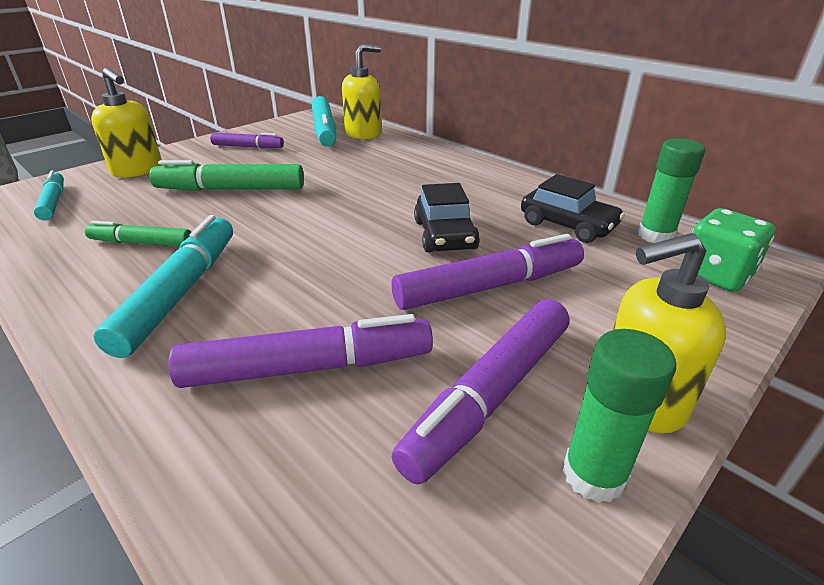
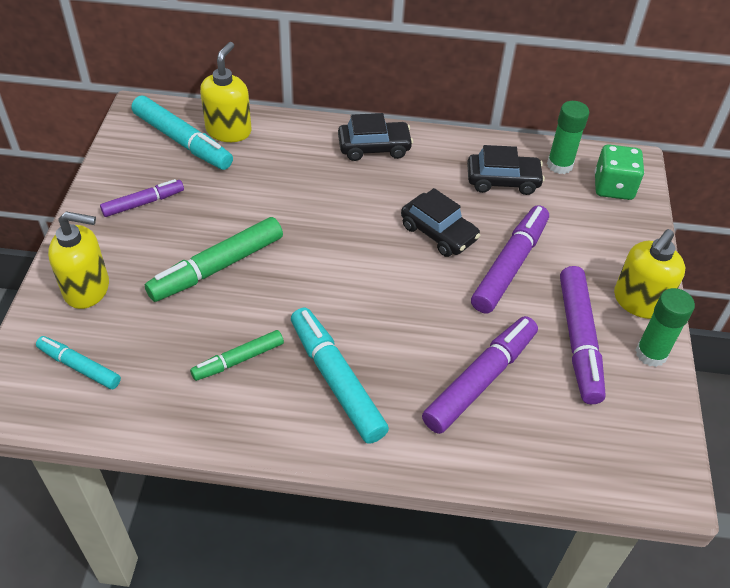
camera: 40 degrees left, 15 degrees up
(463, 170) = (374, 147): none -> black car

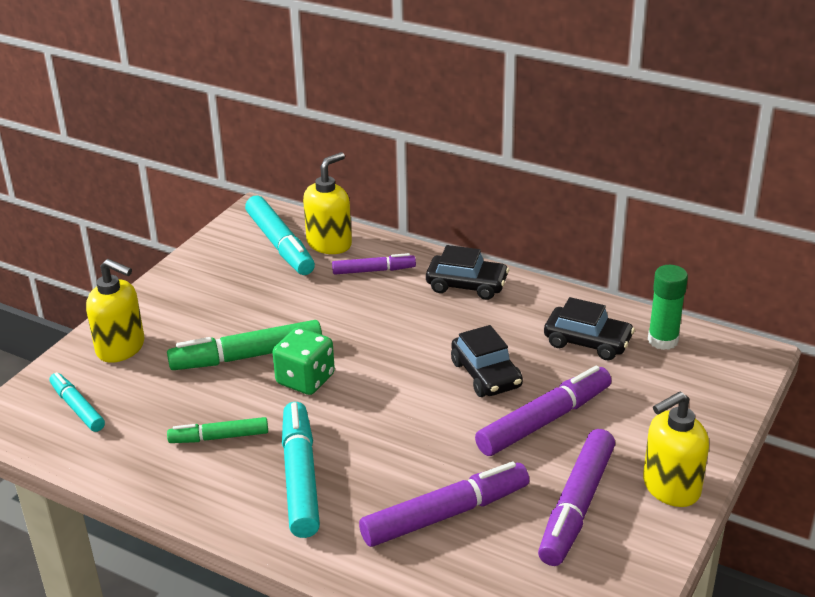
camera: 25 degrees right, 15 degrees down
(143, 203) = (212, 289): purple marker -> purple marker (374, 270)
(613, 187) = (713, 374): green dice -> green dice (305, 379)
(651, 354) = (652, 539): green glue stick -> none

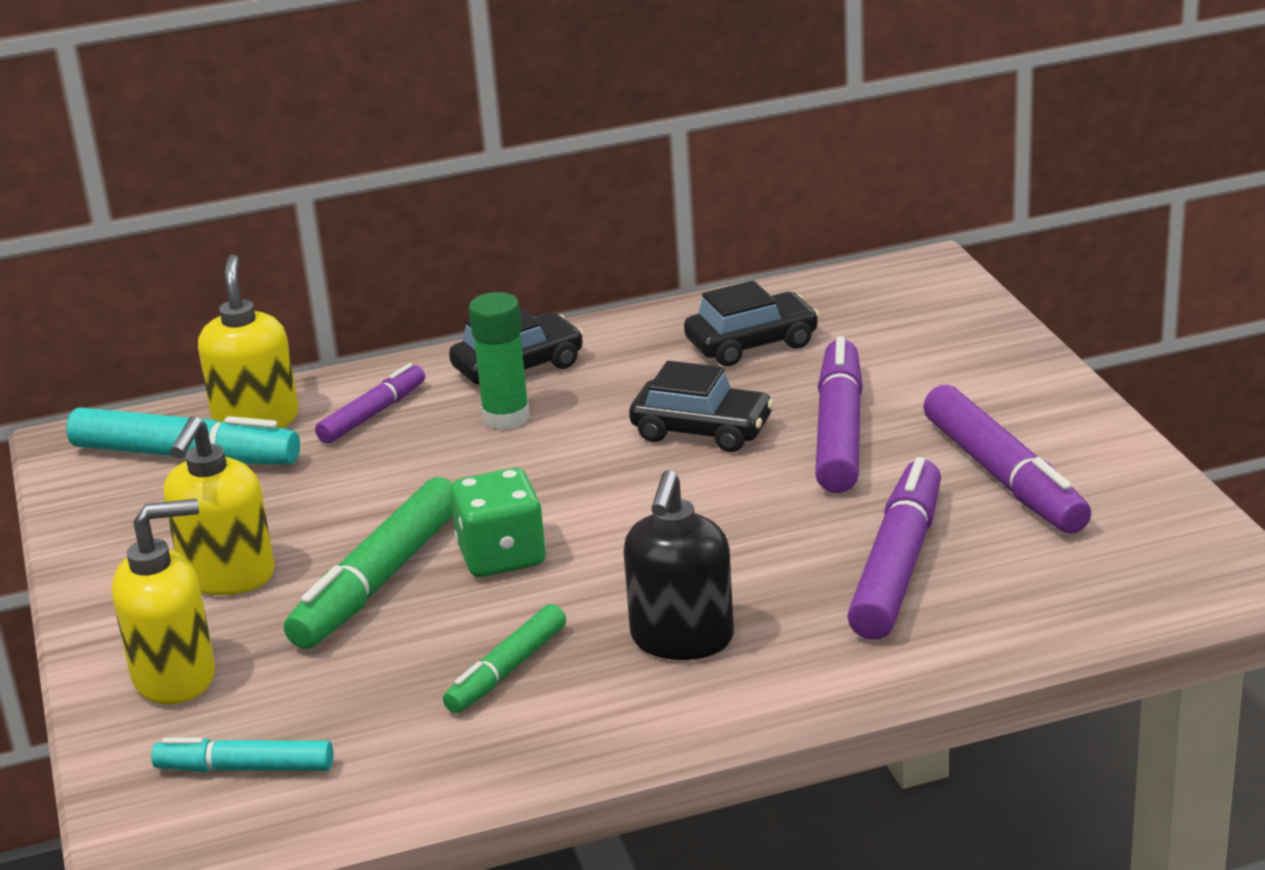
camera: 45 degrees left, 5 degrees down
(300, 477) = (682, 639): turquoise marker -> black soap dispenser
(663, 340) = (823, 301): green glue stick -> green glue stick (506, 417)
(670, 487) = (1055, 410): yellow soap dispenser -> yellow soap dispenser (227, 577)

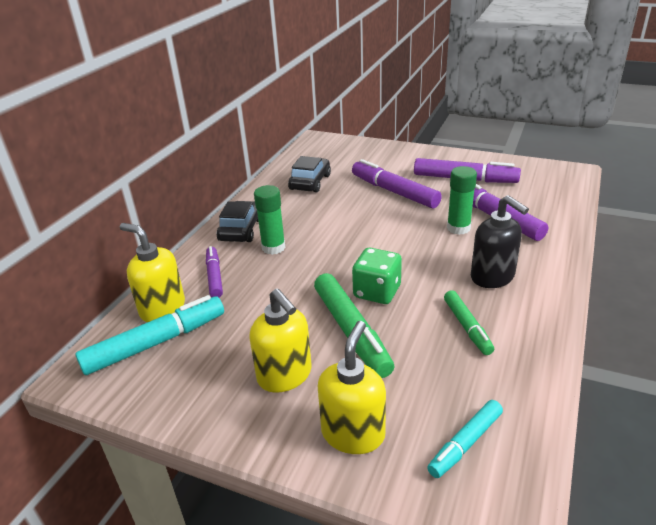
camera: 50 degrees left, 5 degrees up
(702, 430) = (352, 214): black car -> none
(800, 545) = (458, 228): none -> green glue stick

